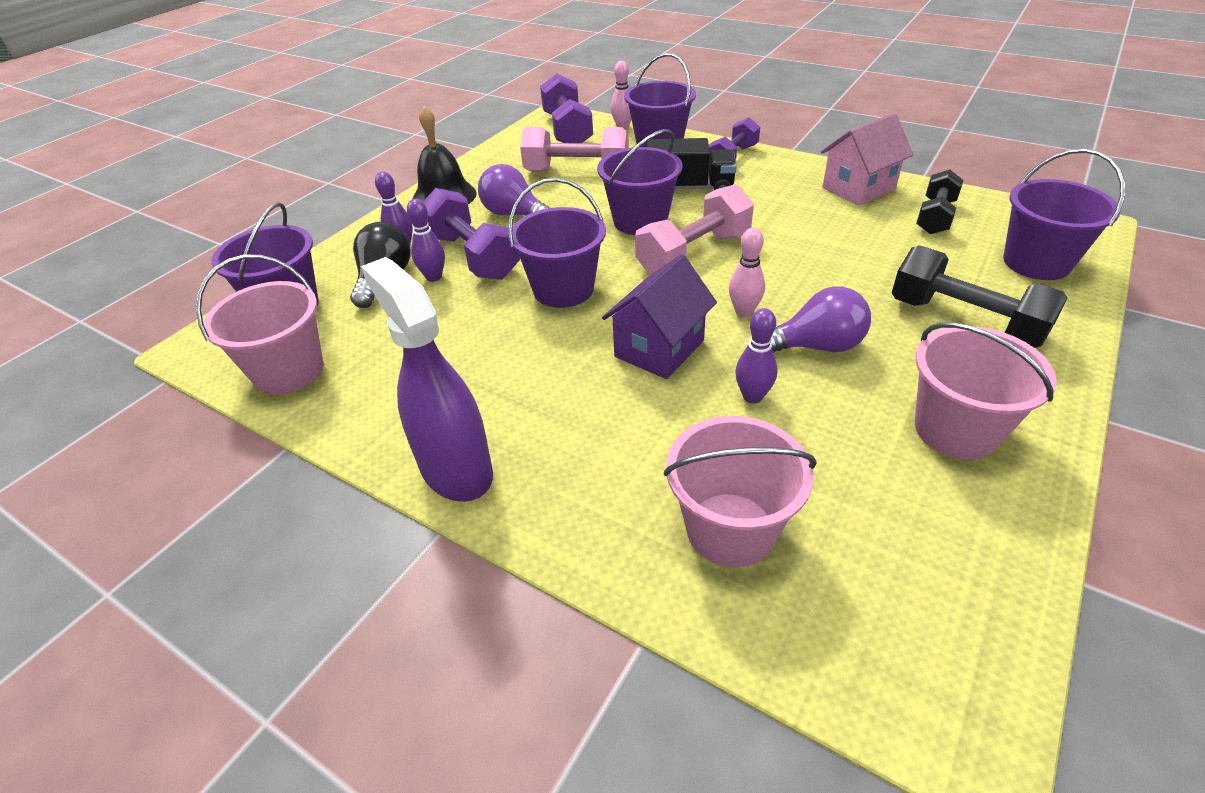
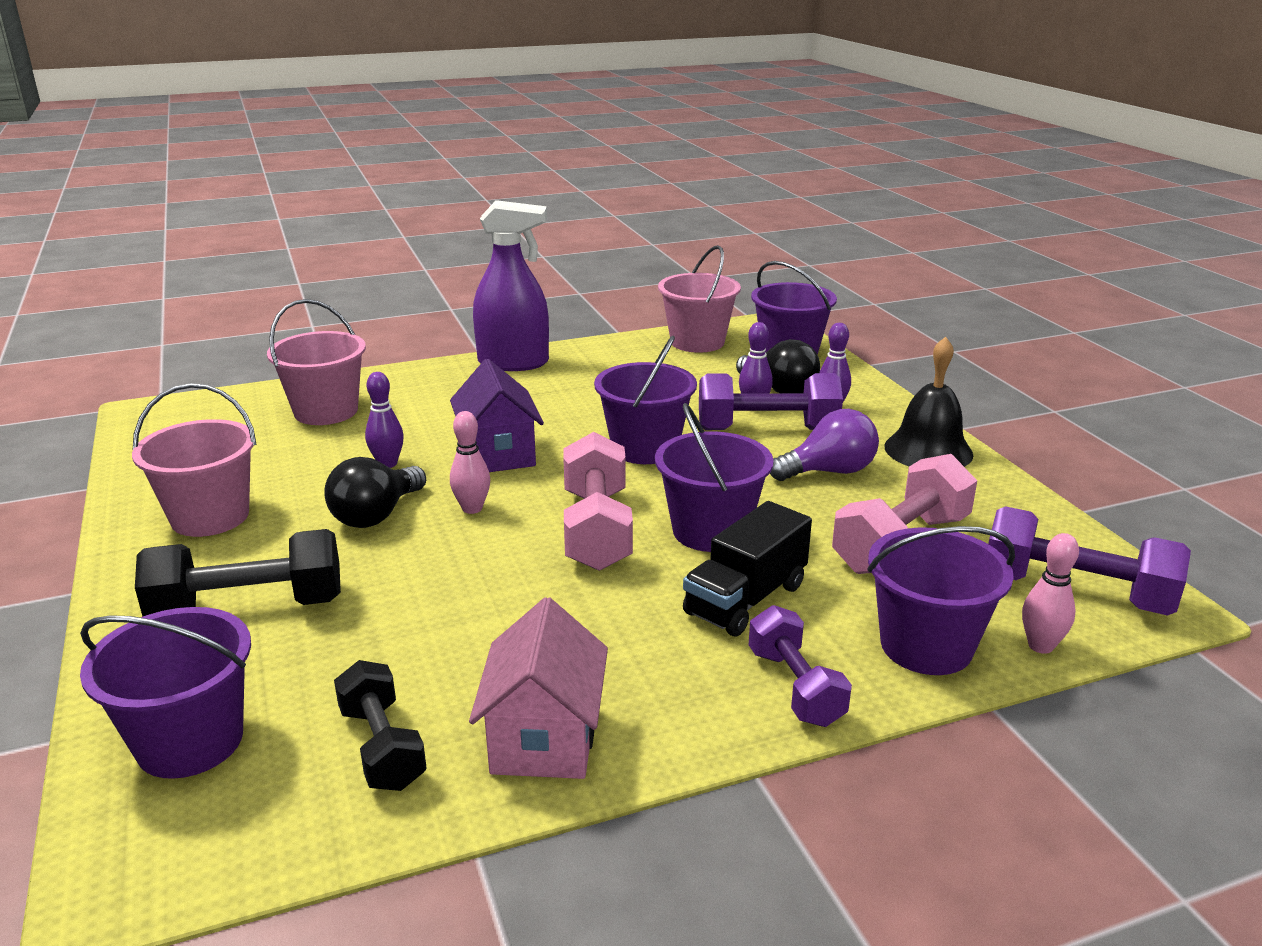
camera: 125 degrees right, 15 degrees down
(816, 346) = (376, 515): purple light bulb -> black light bulb

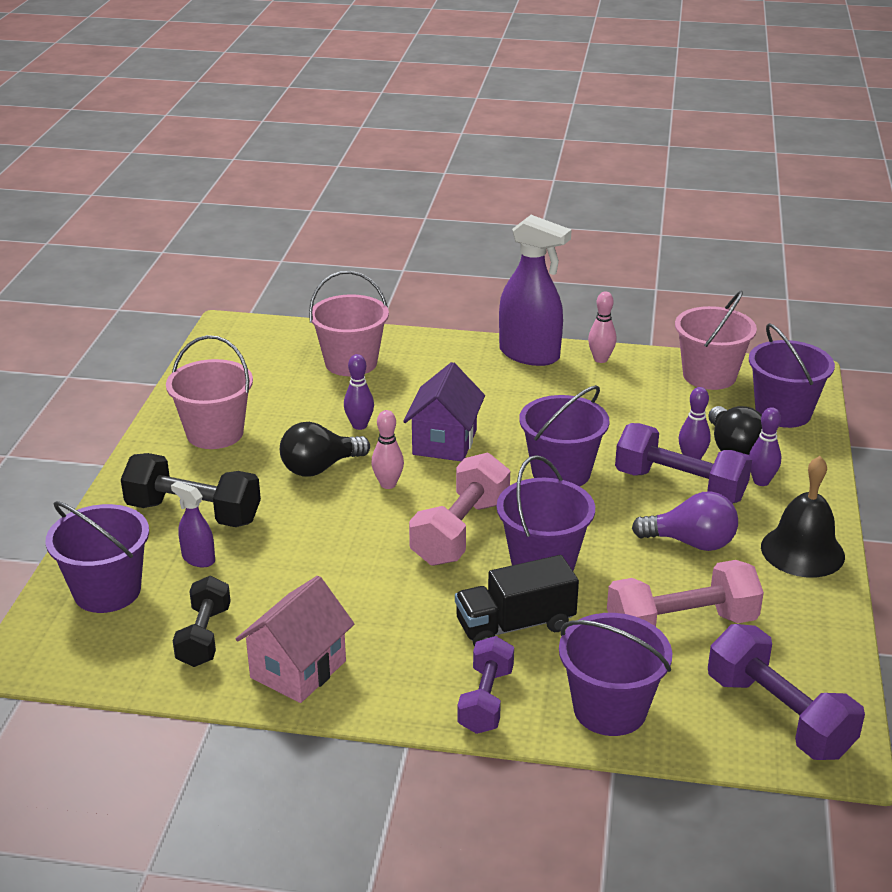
camera: 30 degrees right, 5 degrees up
(297, 657) = (198, 559): none -> purple spray bottle
(1040, 646) = (697, 743): pink bowling pin -> pink bowling pin (600, 359)

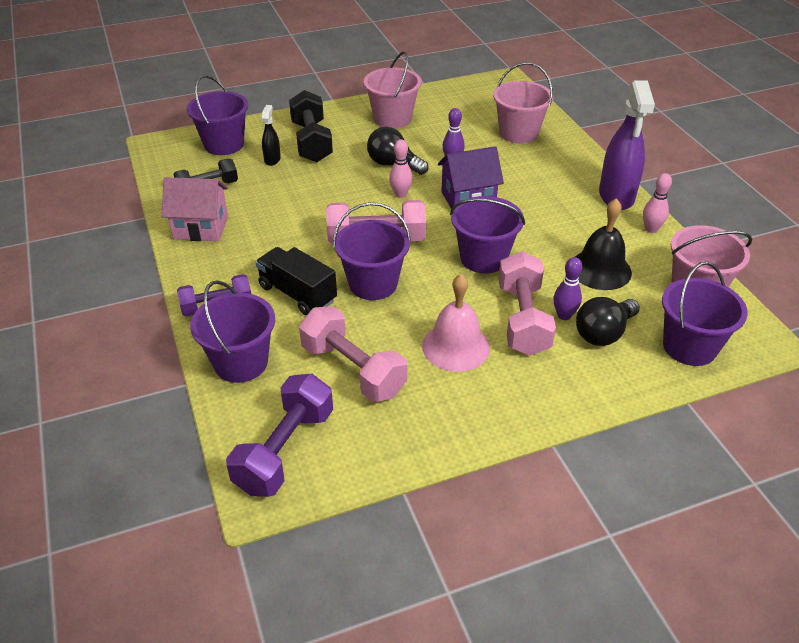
camera: 60 degrees right, 10 degrees up
(198, 559) = (272, 159): purple spray bottle -> black spray bottle
(680, 486) = (523, 319): purple dumbbell -> pink dumbbell
(691, 542) = (456, 346): purple light bulb -> pink bell
(761, 481) = (573, 361): purple bowling pin -> none
(802, 551) = (498, 411): black bell -> black bell (600, 269)

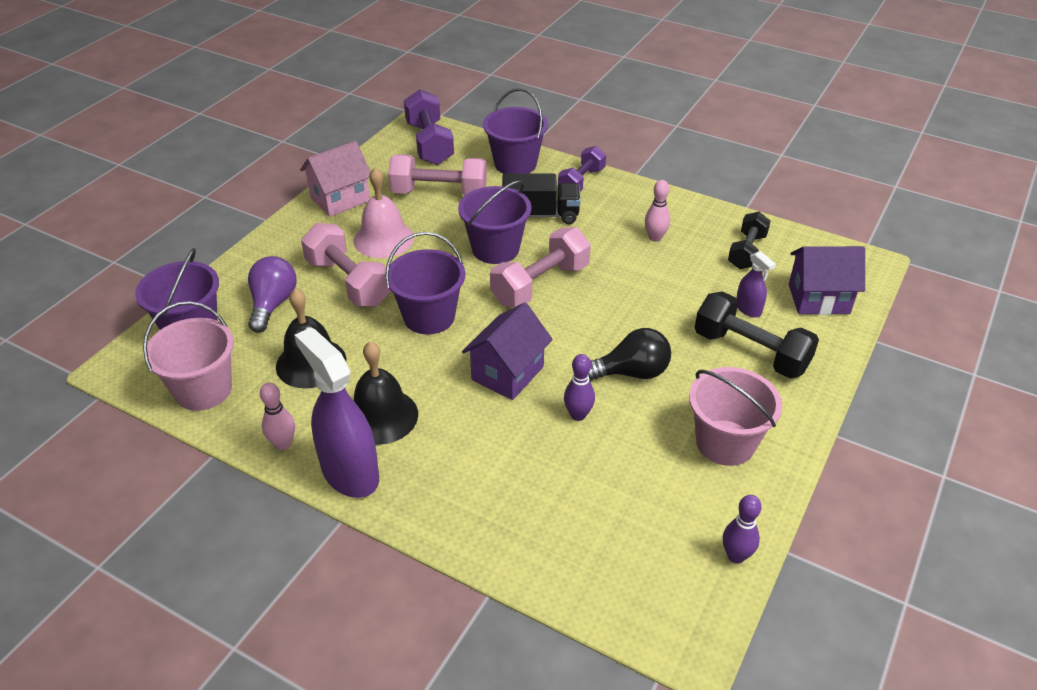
camera: 140 degrees right, 0 degrees up
(201, 228) = (687, 219): pink house -> pink house (340, 199)
(224, 144) = (818, 299): purple bucket -> purple house
(272, 159) = (748, 309): black spray bottle -> purple spray bottle
(400, 194) = (578, 340): pink bowling pin -> pink bowling pin (655, 237)
(518, 133) = (553, 517): pink bucket -> none
(564, 315) = (316, 302): purple bowling pin -> purple bowling pin (736, 556)
(574, 214) = (381, 416): none -> black bell
(603, 333) = (273, 304): black light bulb -> purple light bulb

